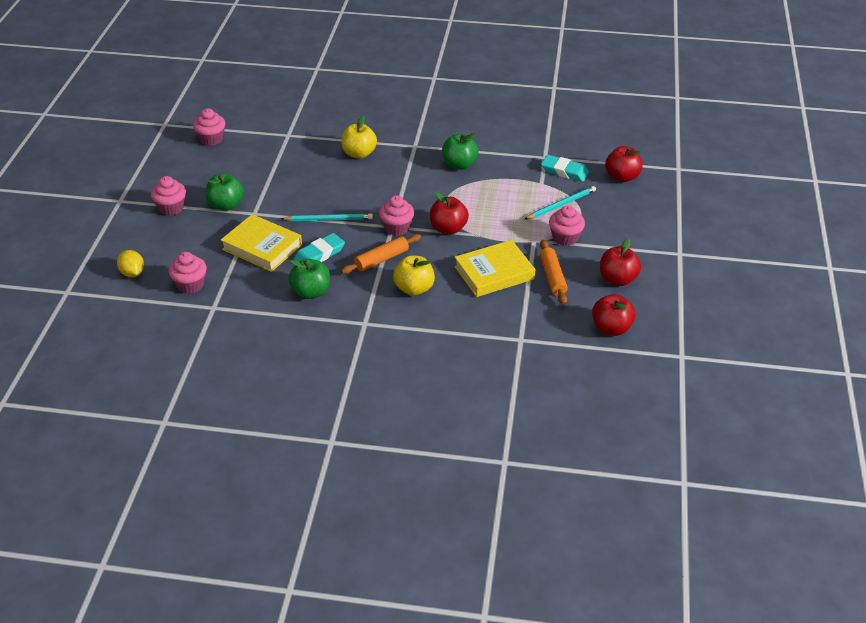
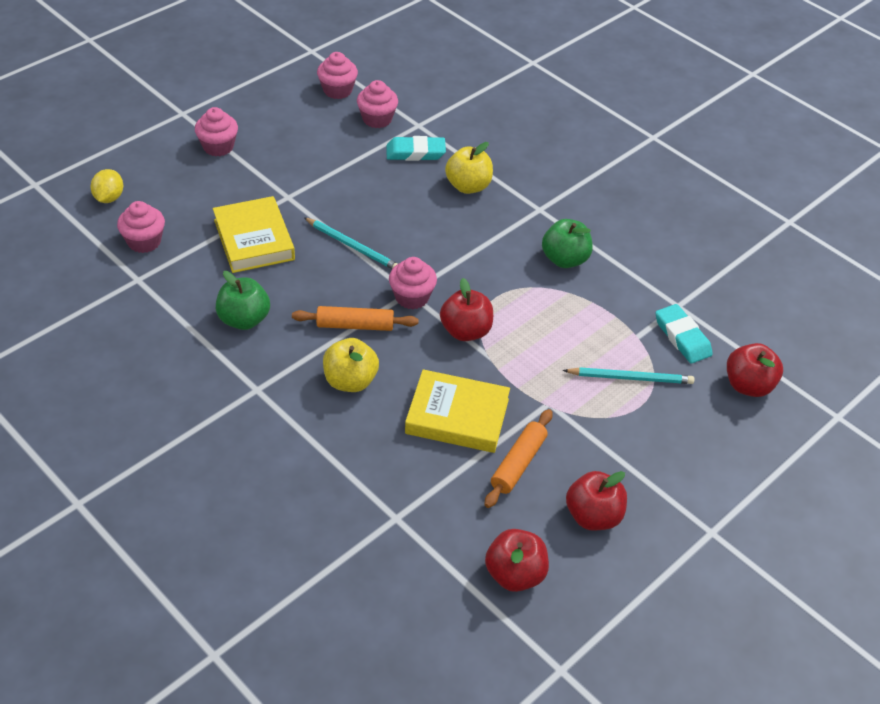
camera: 35 degrees right, 5 degrees up
(226, 205) = (271, 172): green apple -> none
(319, 254) = (300, 281): turquoise eraser -> turquoise eraser (415, 152)
(565, 238) = (588, 423): pink cupcake -> pink cupcake (377, 119)

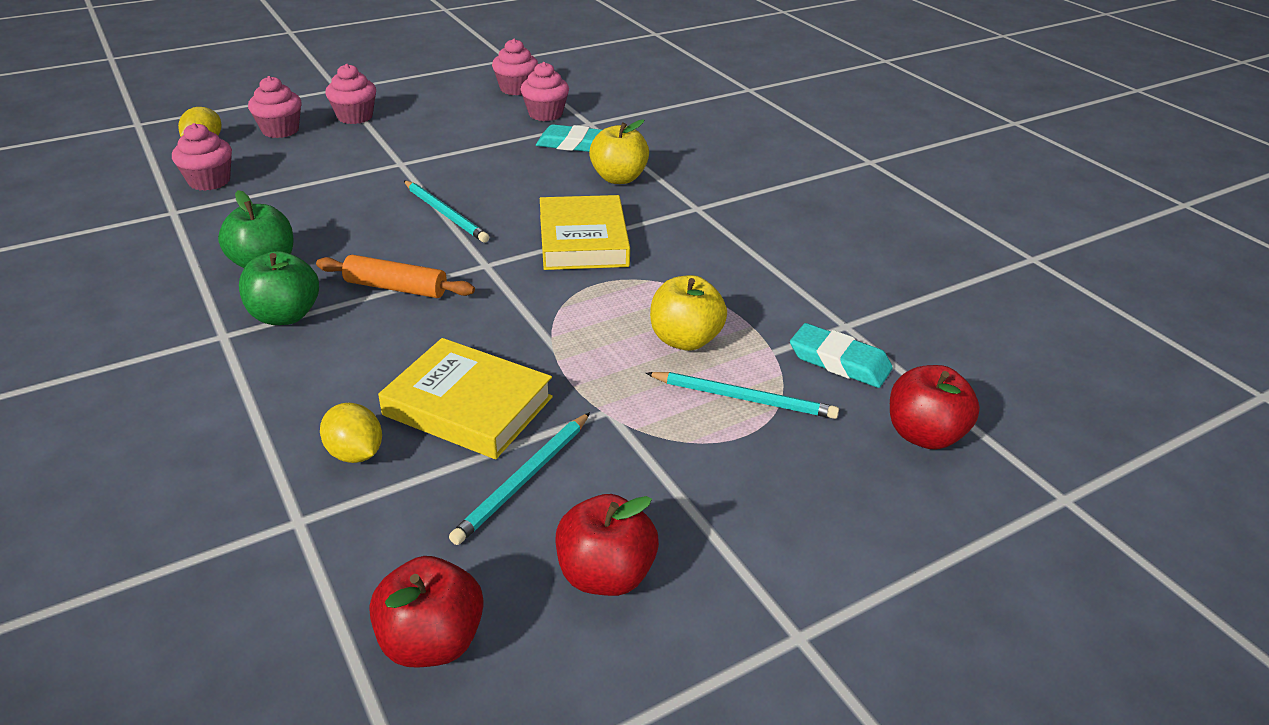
camera: 15 degrees right, 10 degrees down
(254, 240) = (333, 194): yellow book -> yellow book (583, 240)
(350, 381) = (349, 344): yellow apple -> yellow apple (685, 340)
(404, 465) = (355, 453): none -> yellow lemon
(412, 297) = (487, 270): pink cupcake -> pink cupcake (280, 130)
(466, 331) = (536, 313): red apple -> none
(518, 464) = (523, 480): orange rolling pin -> turquoise pencil
(565, 259) = (707, 258): green apple -> green apple (285, 315)
(682, 337) = (839, 362): turquoise eraser -> turquoise eraser turned 45 degrees counterclockwise

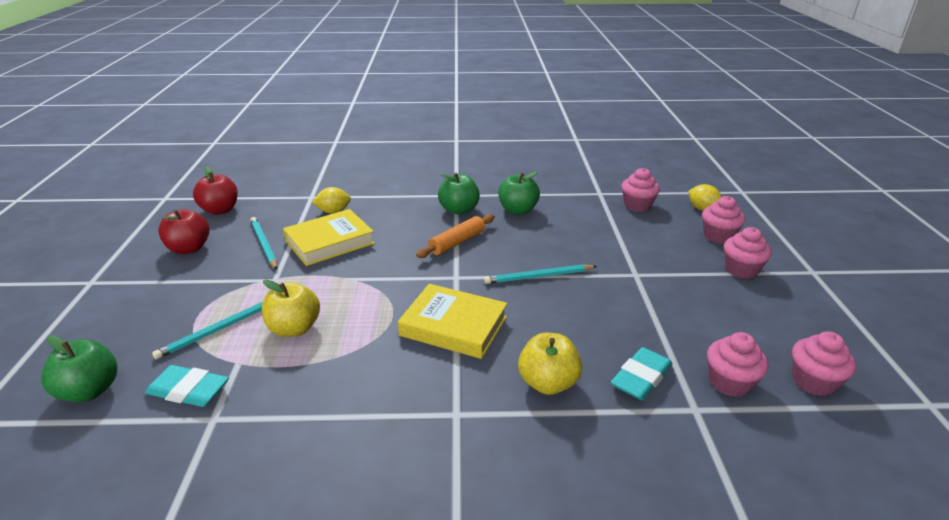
camera: 120 degrees right, 5 degrees down
(839, 362) = (189, 390): turquoise eraser -> turquoise eraser turned 45 degrees clockwise
(924, 435) = (90, 391): red apple -> green apple

